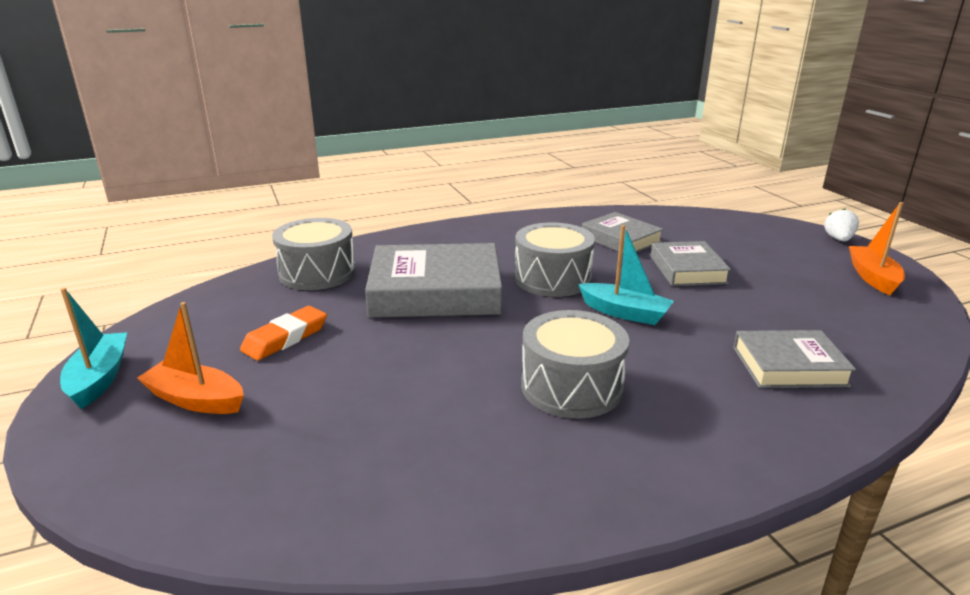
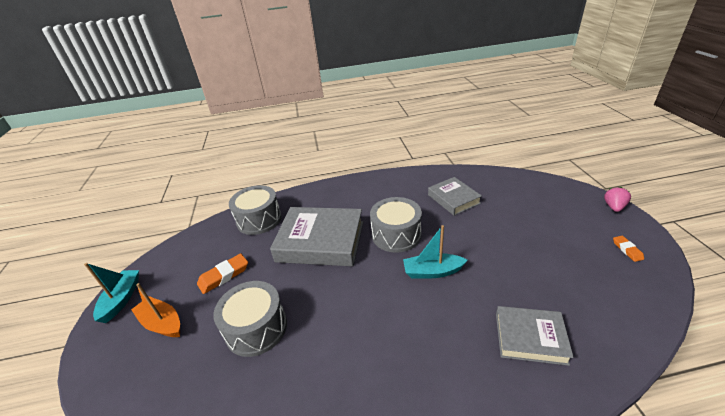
camera: 15 degrees right, 10 degrees up
(571, 386) = (375, 339): grey drum -> grey drum (256, 328)
(624, 313) = (432, 272): turquoise boat -> turquoise boat turned 135 degrees clockwise
(687, 270) = (489, 232): grey book -> none
(838, 239) = (614, 207): white strawberry -> pink strawberry
(872, 277) = (627, 250): orange boat -> orange eraser

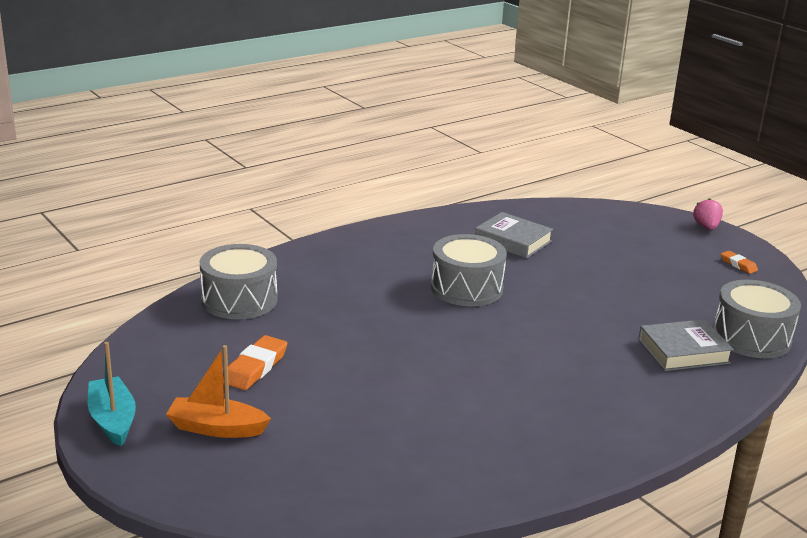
camera: 30 degrees left, 10 degrees down
(256, 328) = (363, 405): grey drum -> grey drum (751, 337)
(320, 241) = (366, 310): grey book -> none
(432, 272) = (542, 316): turquoise boat -> none

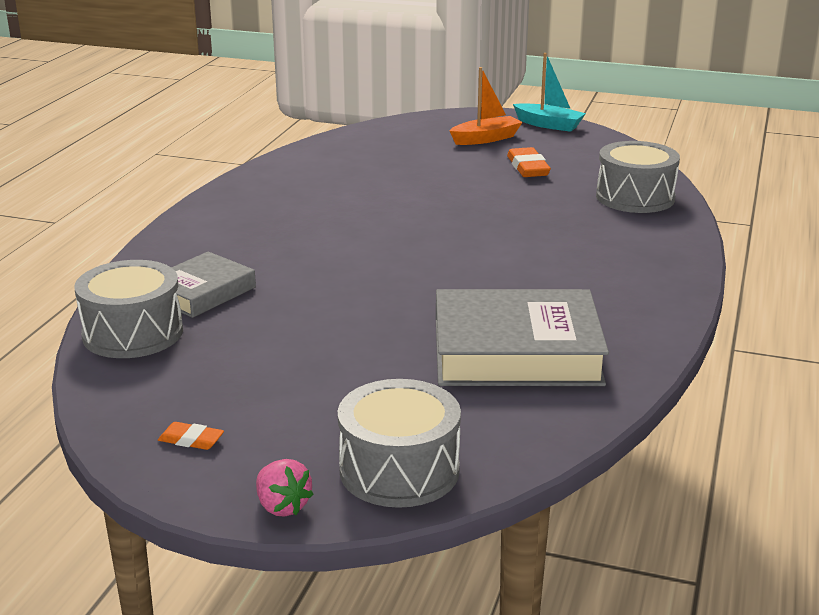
camera: 145 degrees right, 0 degrees up
(466, 288) = (478, 275): grey drum -> grey drum (399, 470)
(513, 241) = (516, 351): grey book -> grey book, size x1.72

